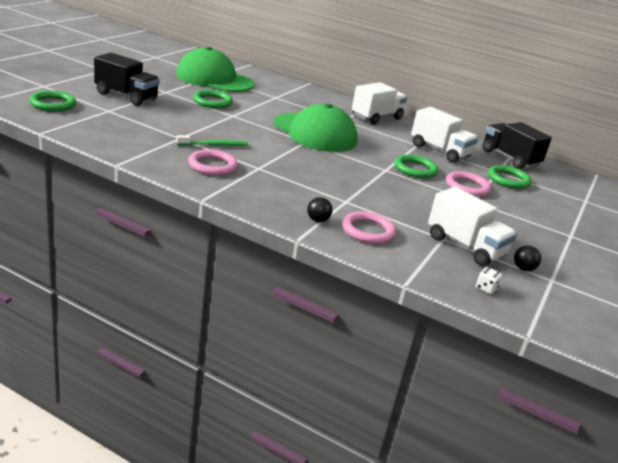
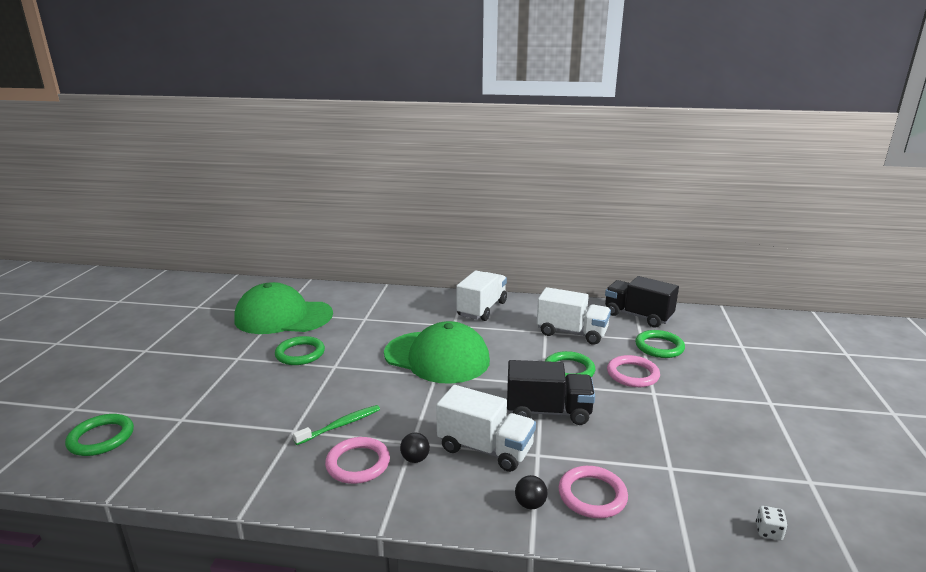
camera: 15 degrees left, 5 degrees down
(126, 96) = (192, 385): black truck -> black truck (548, 412)
(465, 246) = (699, 470): white truck -> white truck (485, 449)
(523, 269) = (774, 478): black ball -> black ball (415, 459)

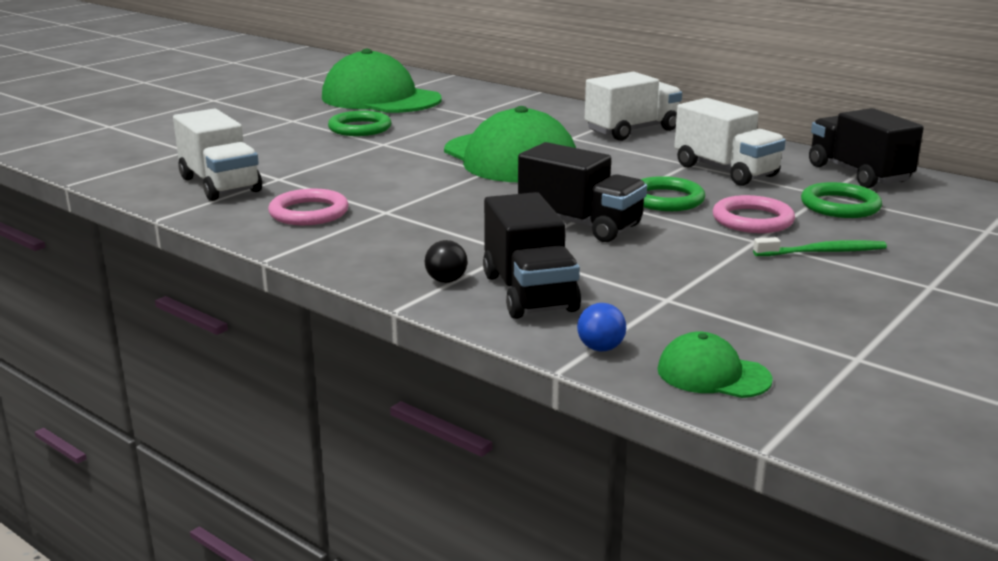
camera: 30 degrees right, 0 degrees up
(101, 438) = (108, 147): green ring -> none
(340, 425) = (329, 185): green toothbrush -> green toothbrush (822, 252)
(415, 459) = (371, 223): black ball -> none
(485, 449) = (458, 233): white truck -> white truck (220, 185)
(592, 495) = (529, 293): pink ring -> black truck
(689, 535) = (600, 348): none -> blue ball
(768, 532) = (713, 374): white dice -> green cap

